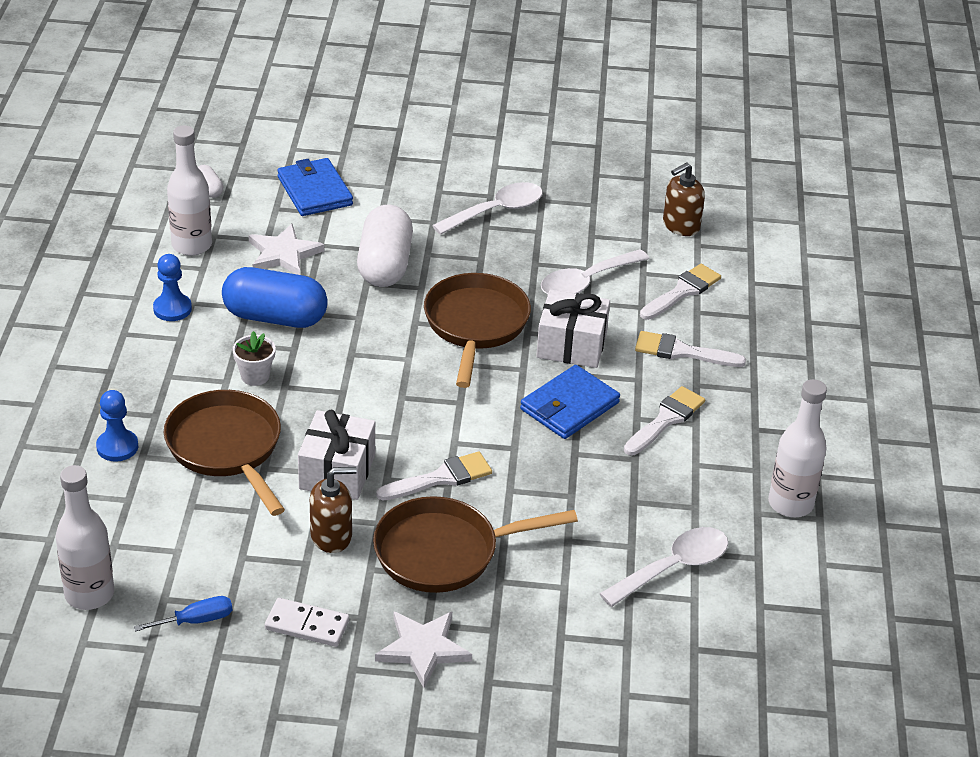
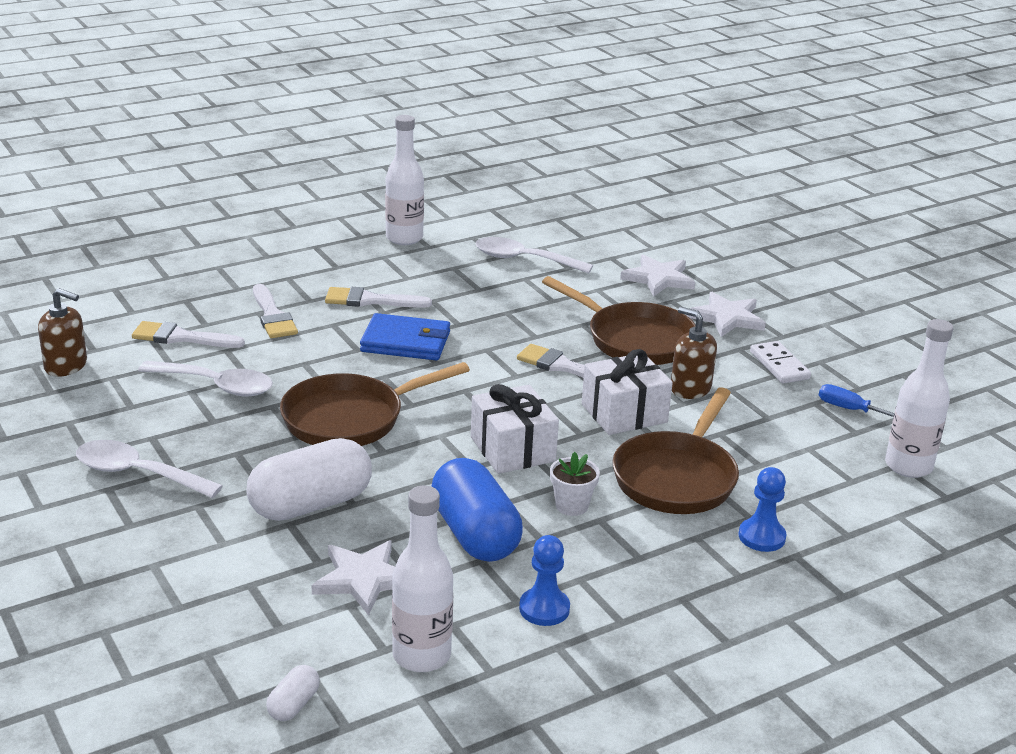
camera: 125 degrees left, 10 degrees down
(315, 191) = (214, 614): blue wallet -> none
(548, 650) = (658, 279): none -> white star
(571, 345) = (323, 364): white gift -> white gift (512, 449)

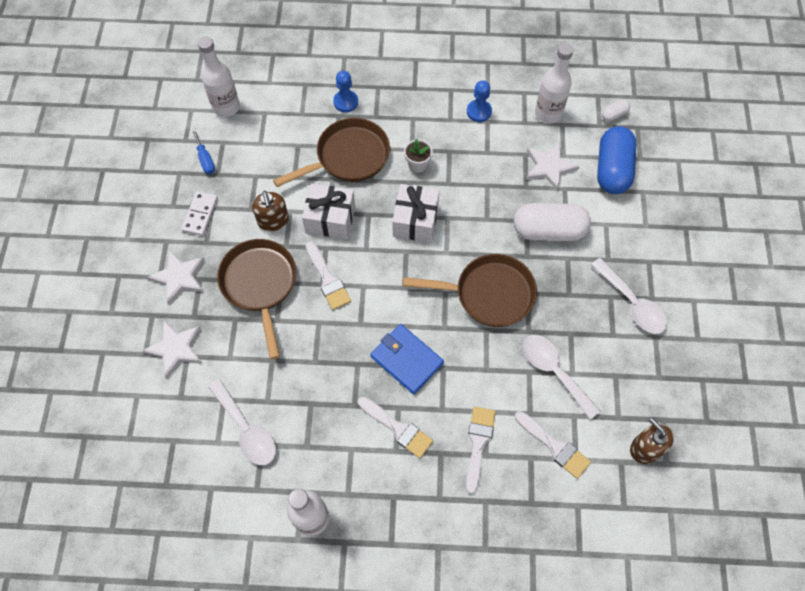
camera: 145 degrees left, 35 degrees up
(475, 534) = (479, 169): blue capsule -> blue capsule (612, 169)

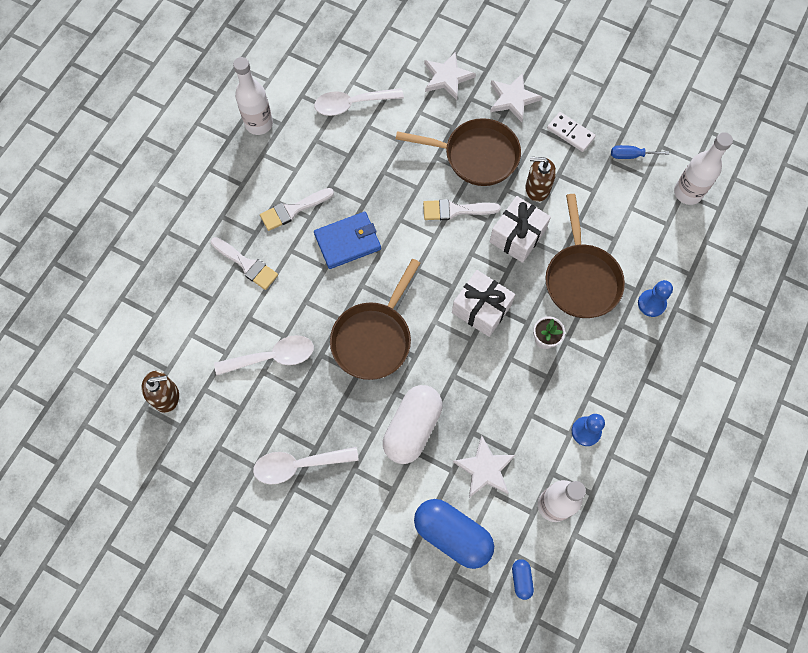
camera: 115 degrees right, 5 degrees up
(555, 446) = (210, 323): white brush -> none
(614, 115) = (521, 579): white capsule -> blue capsule

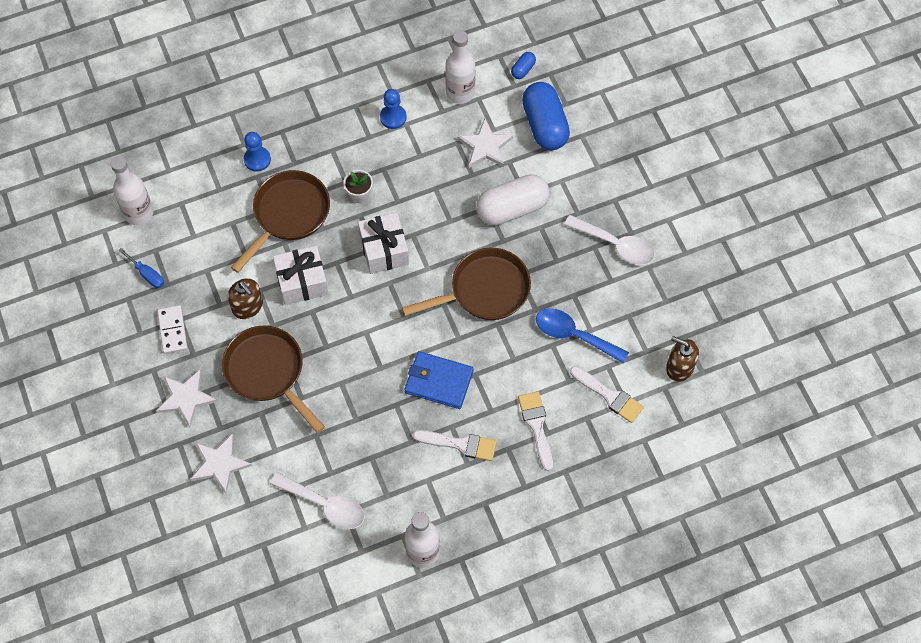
camera: 140 degrees left, 5 degrees down
(272, 357) = (574, 335): white spoon -> blue spoon
(455, 210) = (329, 340): white brush -> white brush (609, 396)

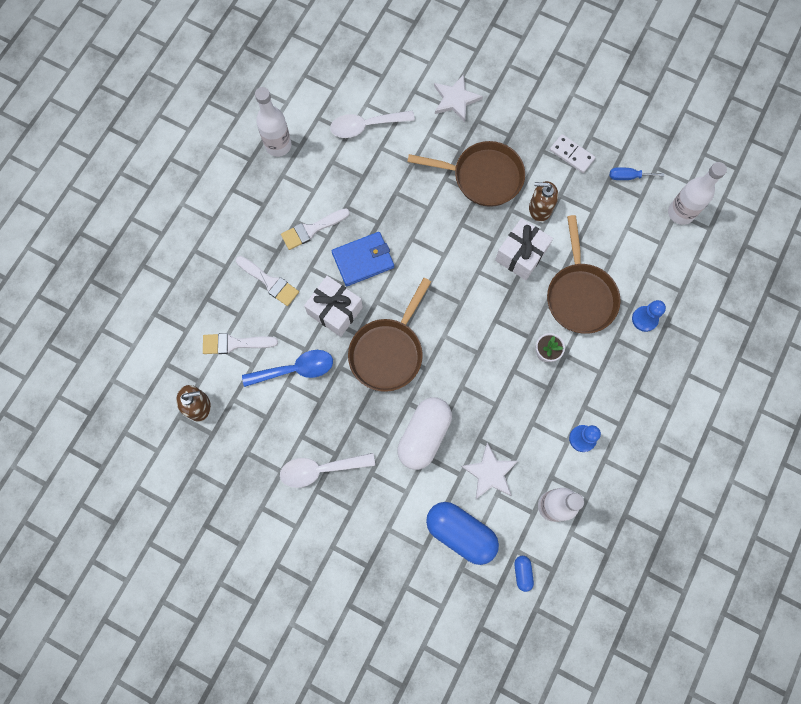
camera: 140 degrees right, 10 degrees up
(186, 398) = (517, 121): white star -> none
(384, 250) = (487, 324): white gift -> white gift (335, 311)

